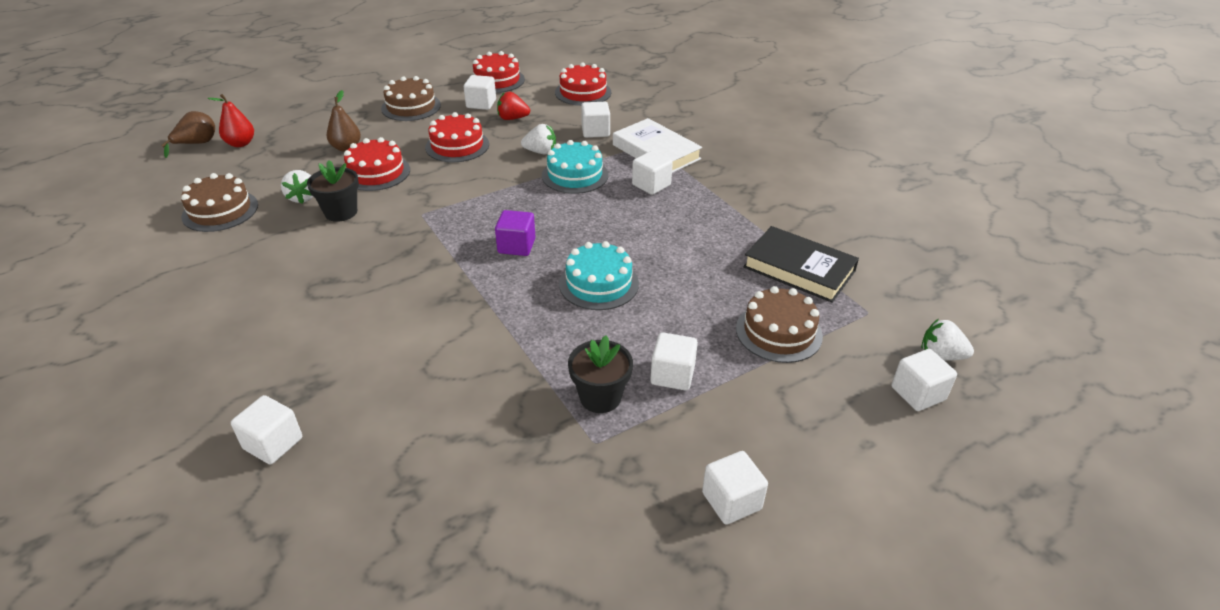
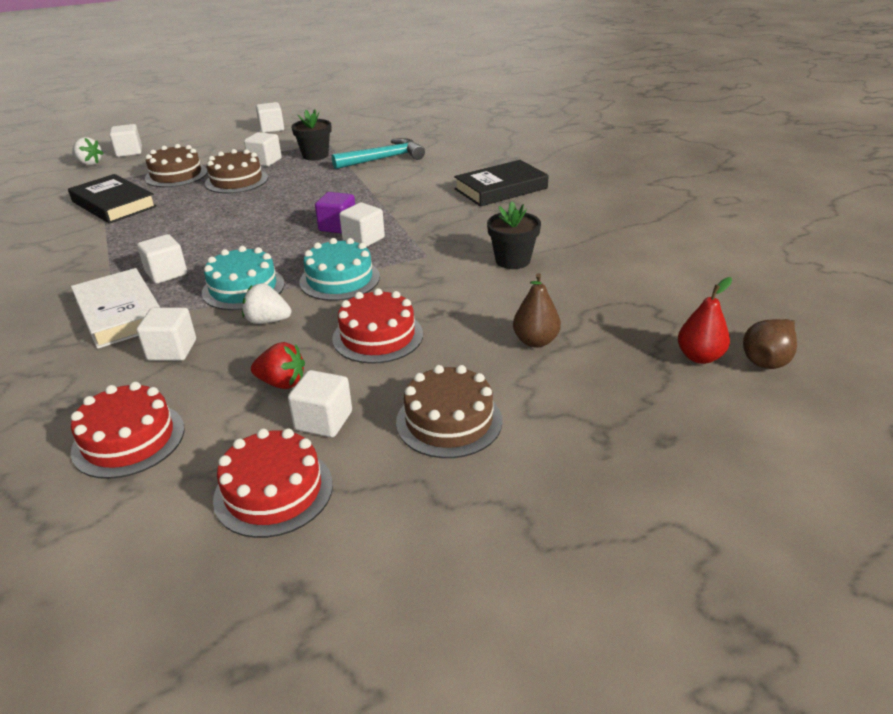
camera: 170 degrees left, 5 degrees down
(220, 211) = (648, 267): brown cake -> brown cake (236, 181)
(273, 443) = (507, 147): white cube -> white cube (363, 239)
(302, 198) = (563, 277): white strawberry -> none
(320, 321) = (501, 189): none -> black book
(376, 172) = (484, 302): red cake -> none
(486, 391) = (383, 159): none -> turquoise hammer
(599, 283) = (281, 201): turquoise cake -> turquoise cake (339, 279)

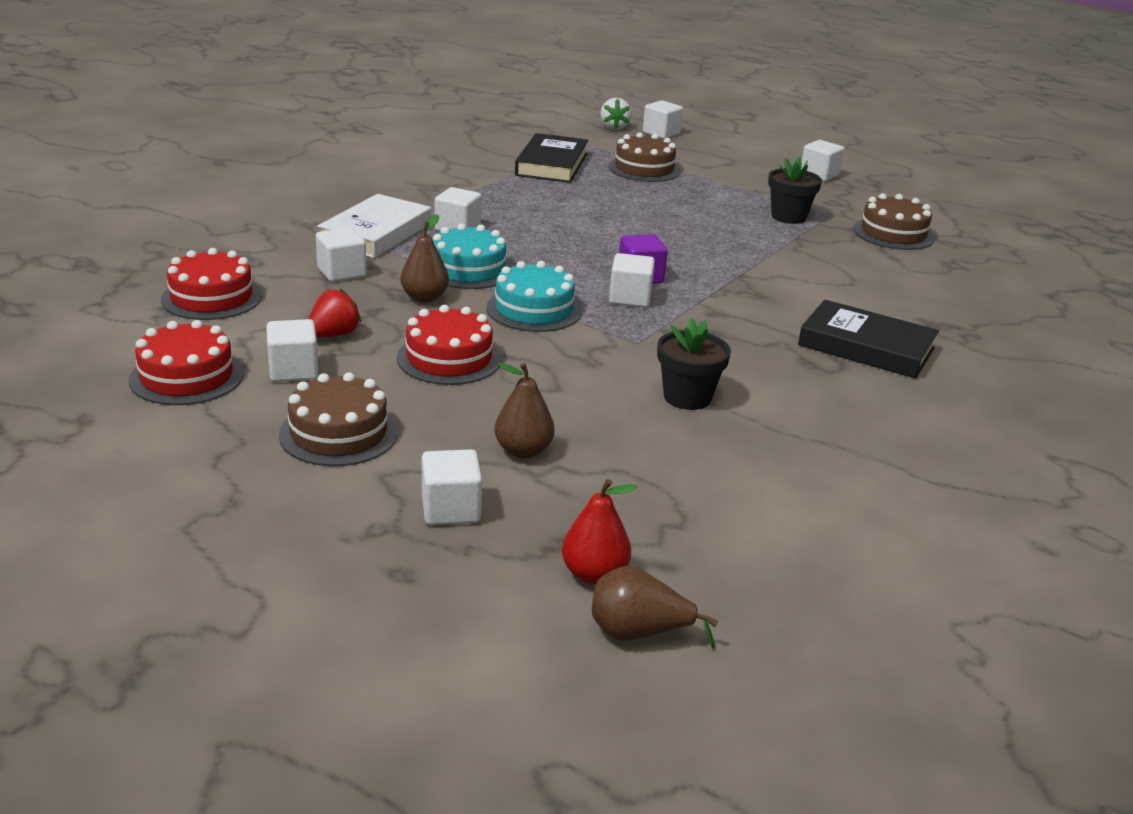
camera: 55 degrees right, 5 degrees down
(236, 181) = (671, 198): brown cake -> brown cake (893, 233)
(265, 161) = (735, 197): white cube -> white cube (451, 509)
(267, 321) = (424, 298): white strawberry -> brown pear
(282, 383) = (334, 335): red strawberry -> red strawberry turned 120 degrees counterclockwise
(383, 159) = (838, 255): turquoise hammer -> none

